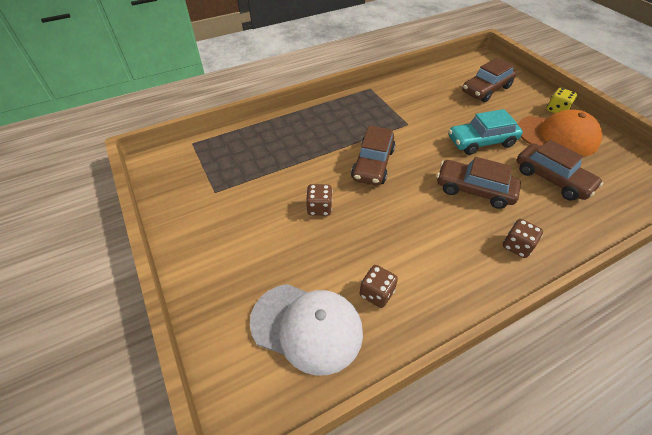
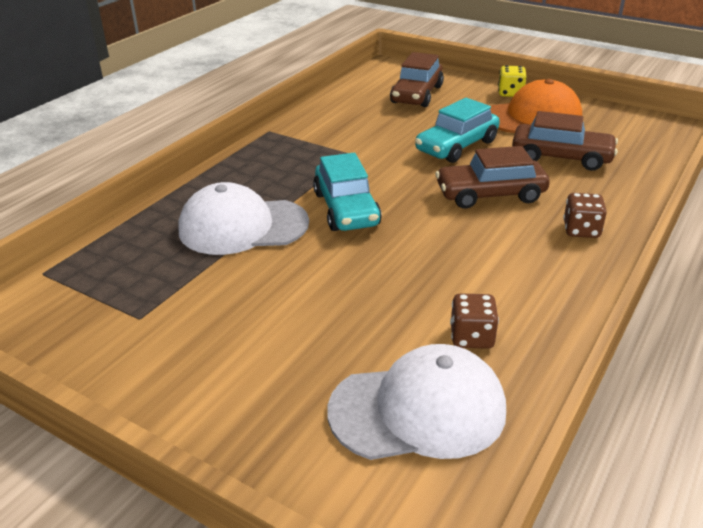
camera: 30 degrees left, 15 degrees down
(306, 153) = (243, 226): none -> white cap
(319, 208) = (317, 279): brown dice -> none
(373, 164) = (346, 209): brown car -> turquoise car

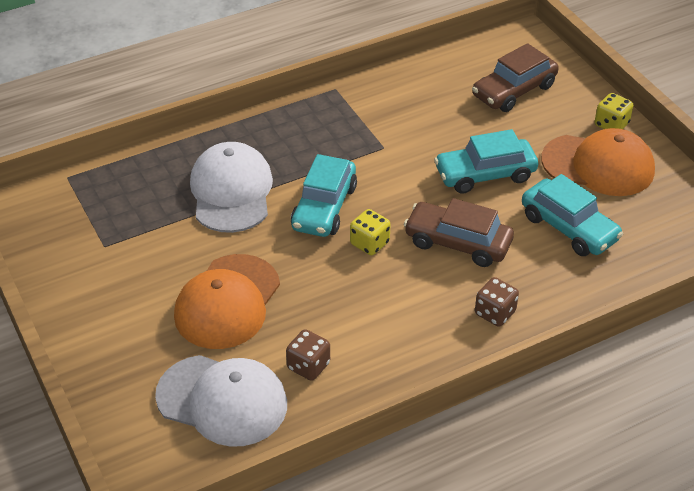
camera: 30 degrees right, 10 degrees up
(243, 226) = (231, 191): white cap -> white cap turned 60 degrees clockwise
(329, 315) = (227, 302): none -> orange cap
(416, 220) = (369, 243): none -> yellow dice
(561, 157) = (569, 228): brown car -> turquoise car

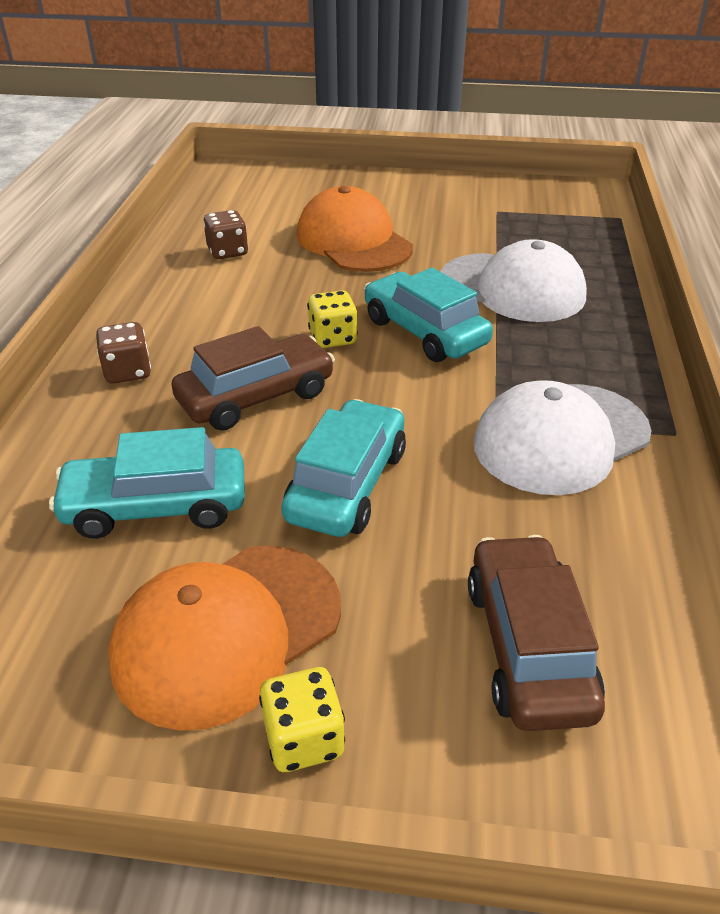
camera: 125 degrees right, 5 degrees down
(222, 400) = (250, 210): white cap -> white cap (560, 438)

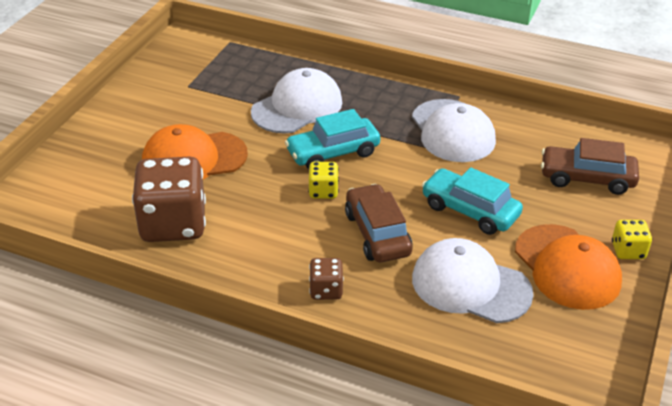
camera: 75 degrees left, 0 degrees up
(156, 506) = (470, 285): turquoise car -> white cap
(227, 252) = (173, 224): brown dice -> brown dice, size x2.14

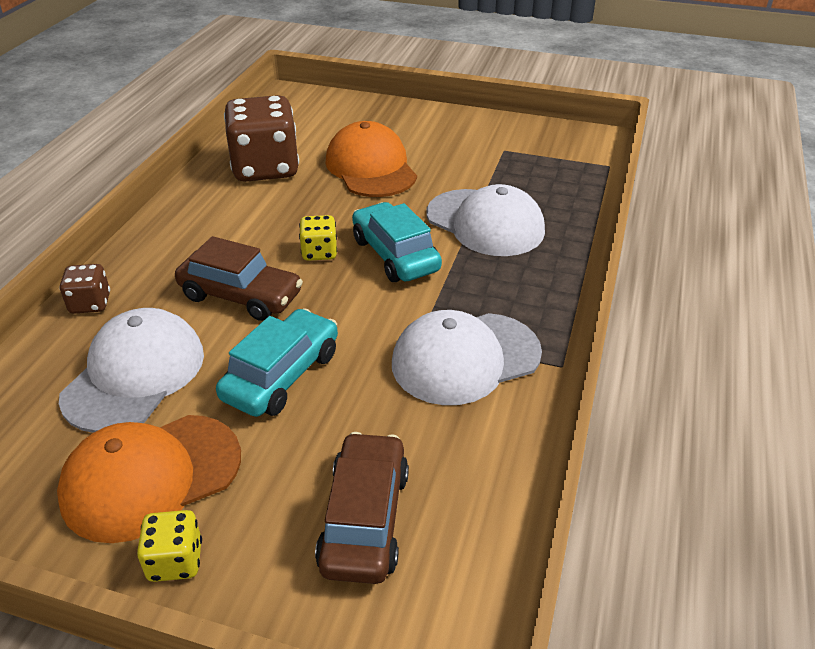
camera: 85 degrees right, 0 degrees up
(326, 290) = (152, 264): brown dice -> brown dice (90, 303)
(377, 233) = (241, 296): brown car -> brown car turned 45 degrees clockwise

